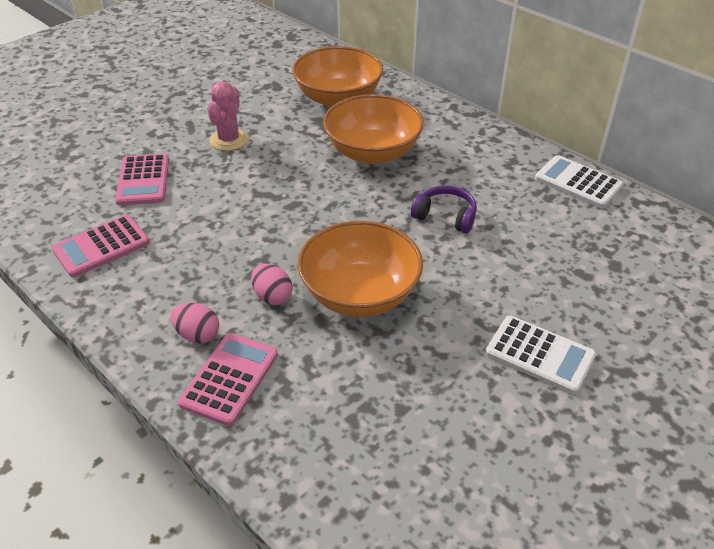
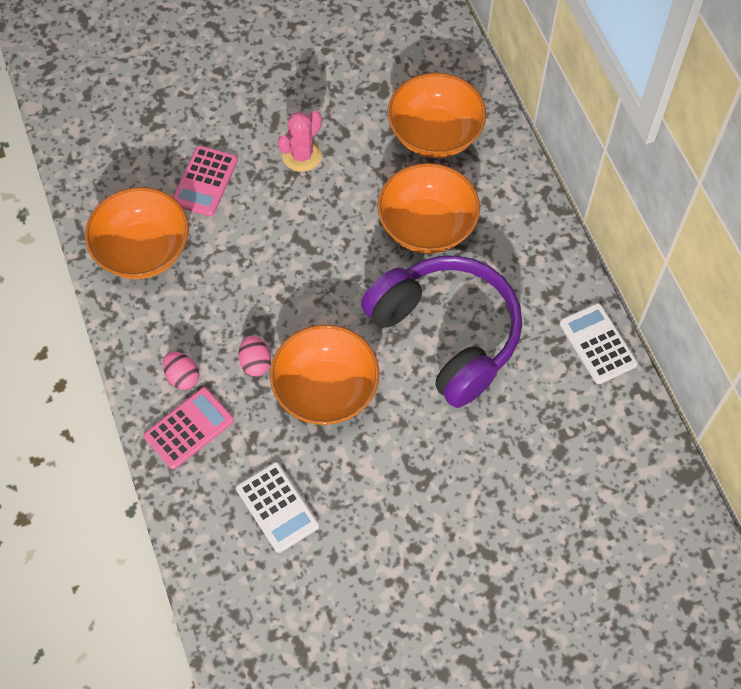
camera: 25 degrees right, 20 degrees up
(101, 246) = (143, 250): pink calculator -> orange bowl
(445, 216) = (447, 335): purple headphones -> purple headphones, size x2.46
(539, 354) = (432, 509): white calculator -> white calculator (277, 507)

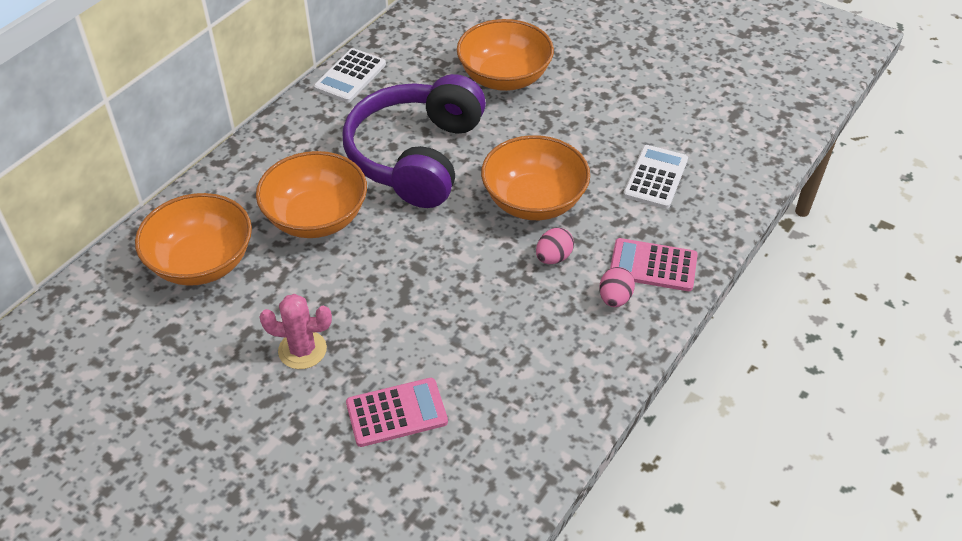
camera: 125 degrees left, 15 degrees down
(143, 250) = (520, 413): orange bowl -> orange bowl (504, 77)

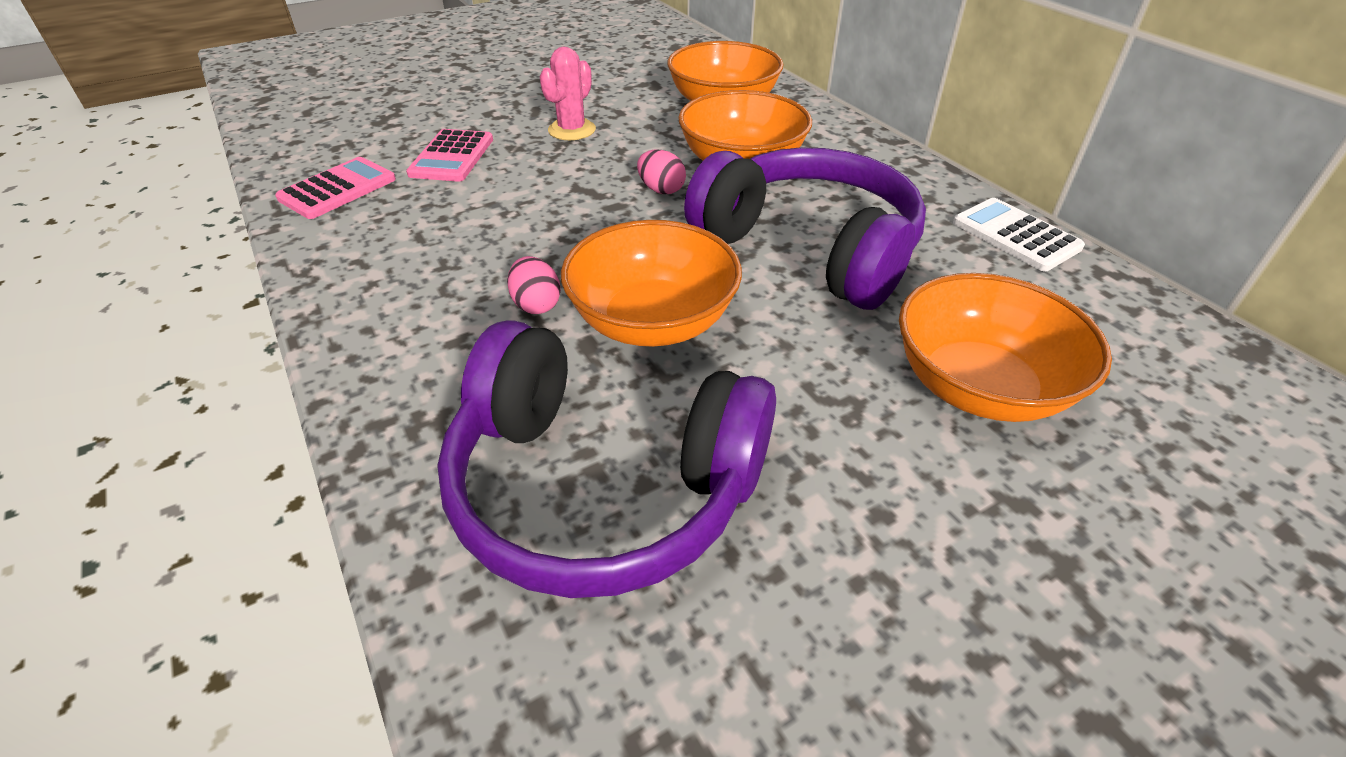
camera: 115 degrees right, 5 degrees down
(615, 298) = (418, 333): pink egg -> pink egg (661, 190)
(653, 265) = (429, 394): pink calculator -> pink calculator (337, 189)
(655, 177) = (602, 486): white calculator -> purple headphones

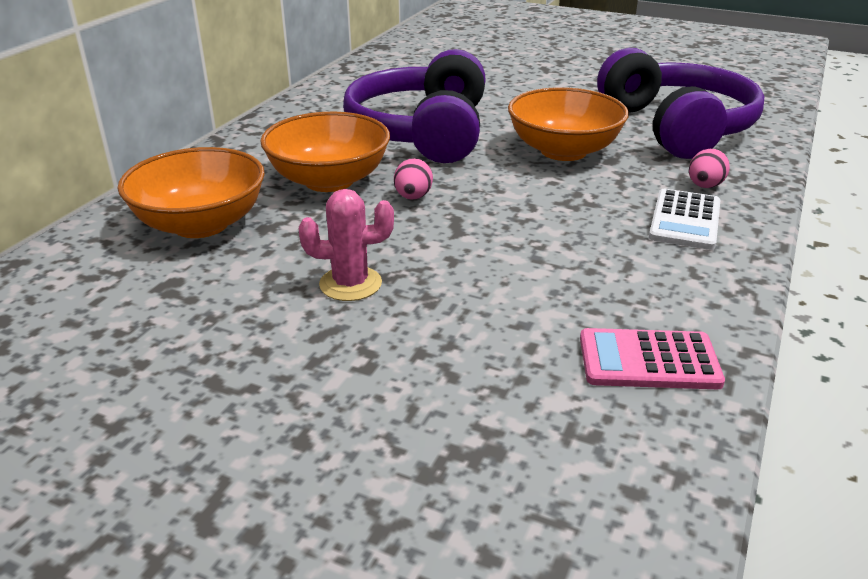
camera: 125 degrees left, 10 degrees down
(452, 157) = (496, 327): pink calculator -> none
(536, 304) = (609, 186): pink egg -> pink egg (704, 186)
(979, 386) = (487, 81): orange bowl -> none
(1015, 235) = (330, 90): white calculator -> white calculator (685, 220)

